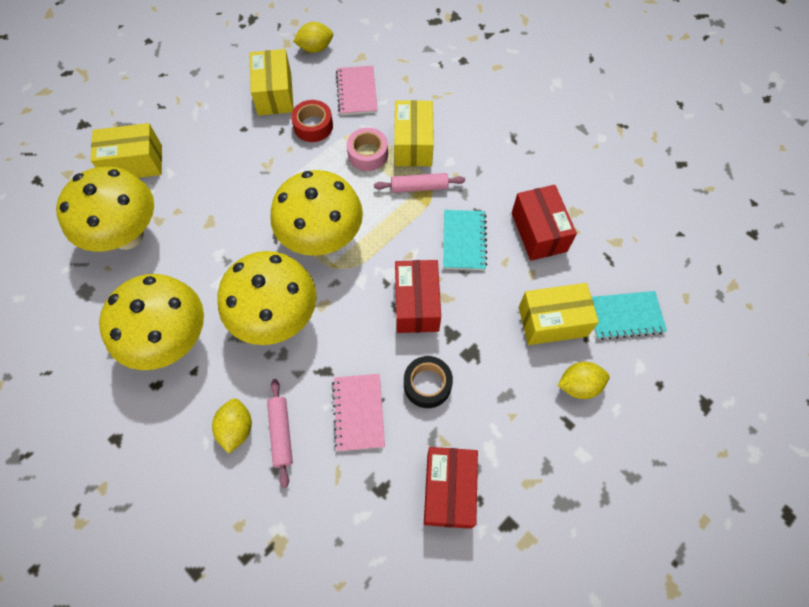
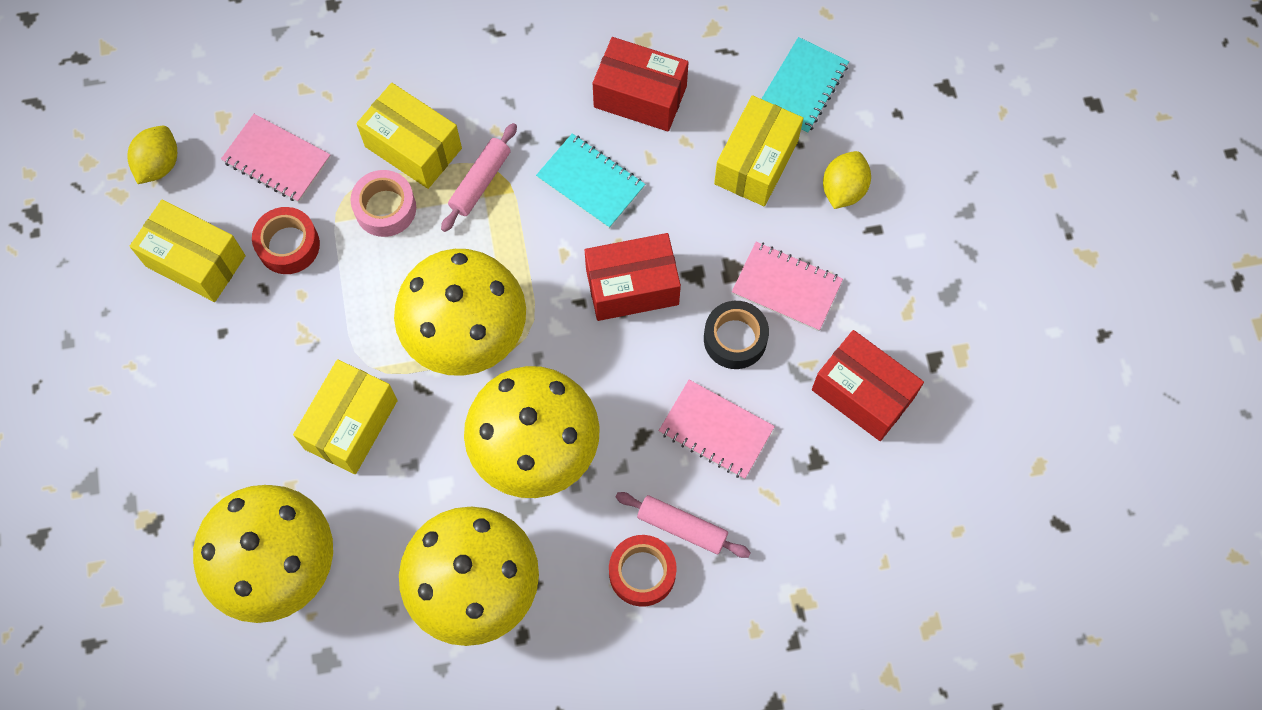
camera: 55 degrees left, 5 degrees up
(134, 163) = (166, 501): yellow box -> yellow box (351, 424)
(236, 428) = (642, 573): yellow lemon -> red tape
(416, 304) = (632, 287): red box -> red box turned 45 degrees counterclockwise
(485, 393) = (786, 287): none -> pink notebook

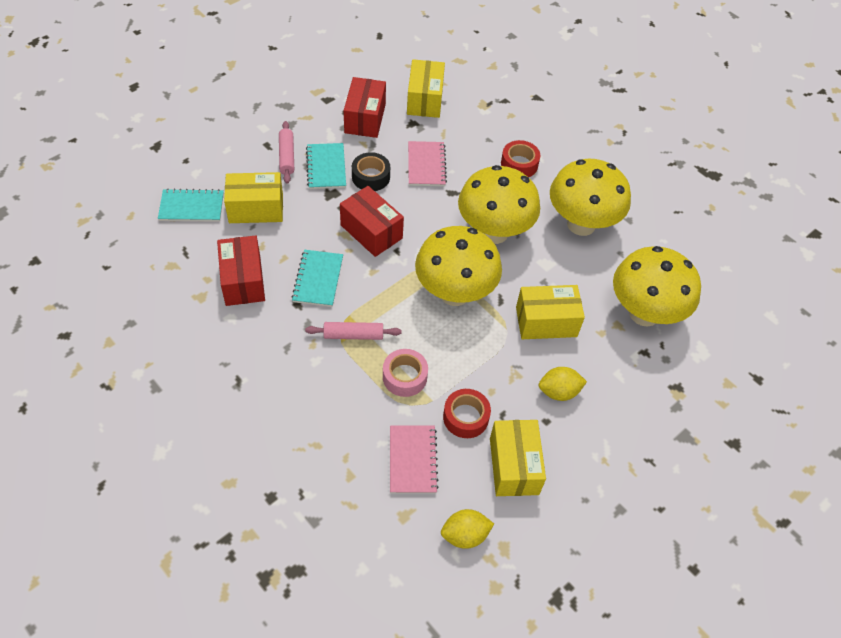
camera: 125 degrees left, 15 degrees down
(413, 147) = (353, 384): yellow box -> yellow box (425, 100)
(682, 527) = (485, 158): pink rolling pin -> pink rolling pin (287, 156)
(786, 287) = (326, 167): pink notebook -> turquoise notebook
(843, 189) = (250, 166): yellow lemon -> yellow lemon (559, 392)

